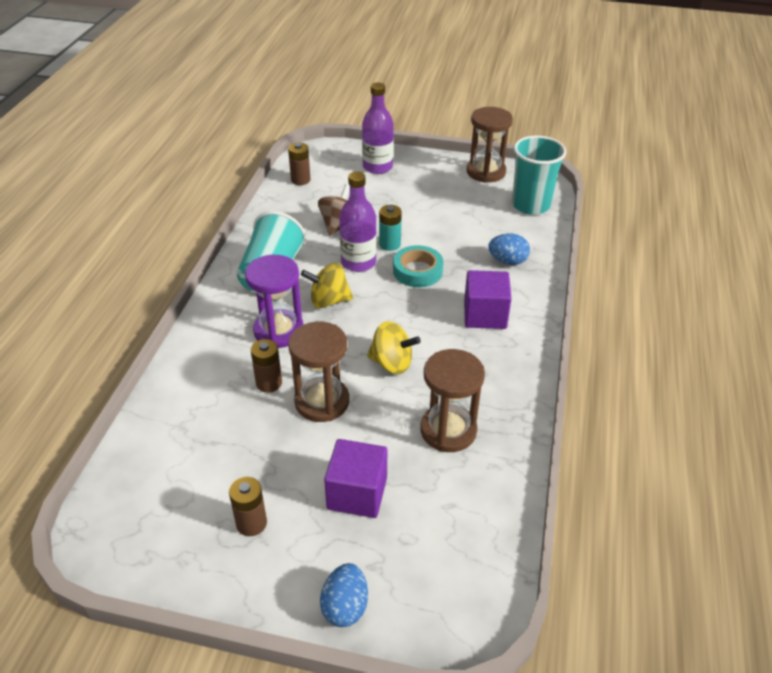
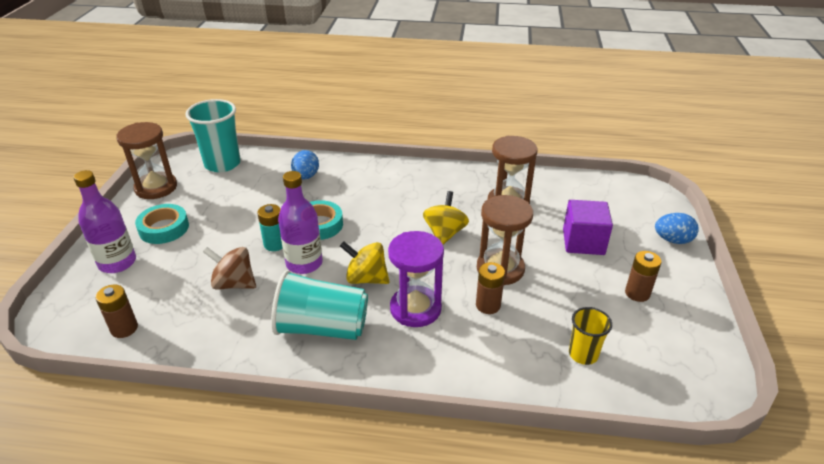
camera: 95 degrees left, 5 degrees down
(180, 445) = (583, 354): none -> yellow cup
(328, 301) = (366, 278): yellow spinning top -> yellow spinning top turned 120 degrees clockwise
(421, 183) = (164, 228): none -> turquoise tape
(485, 315) = (378, 188): purple cube -> none

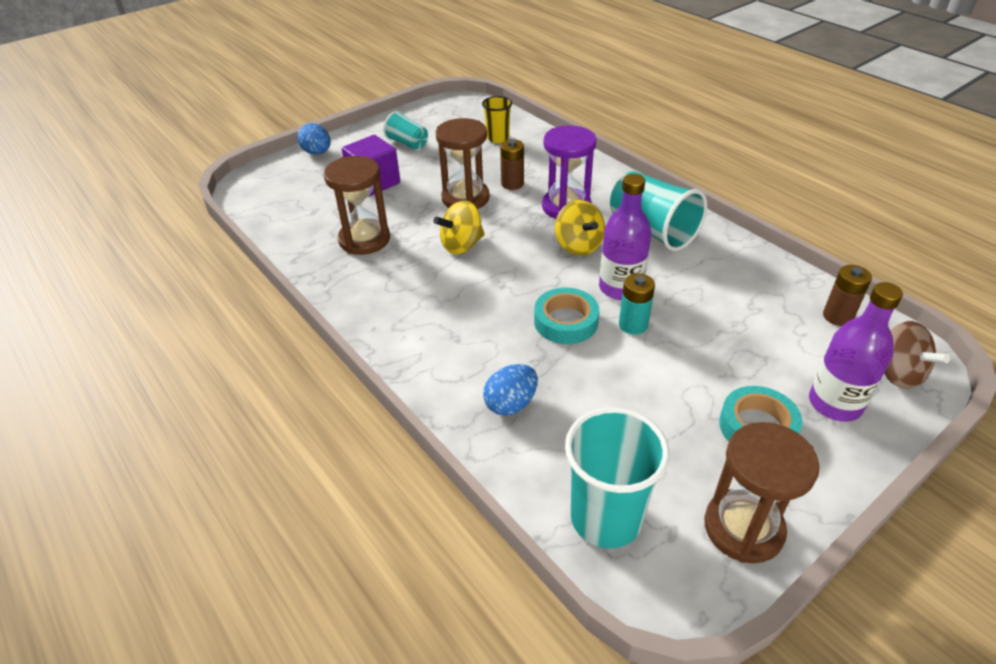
camera: 135 degrees left, 5 degrees up
(234, 283) = (705, 304): brown spinning top -> brown spinning top (897, 373)
(637, 293) = (407, 143): brown battery -> turquoise cup

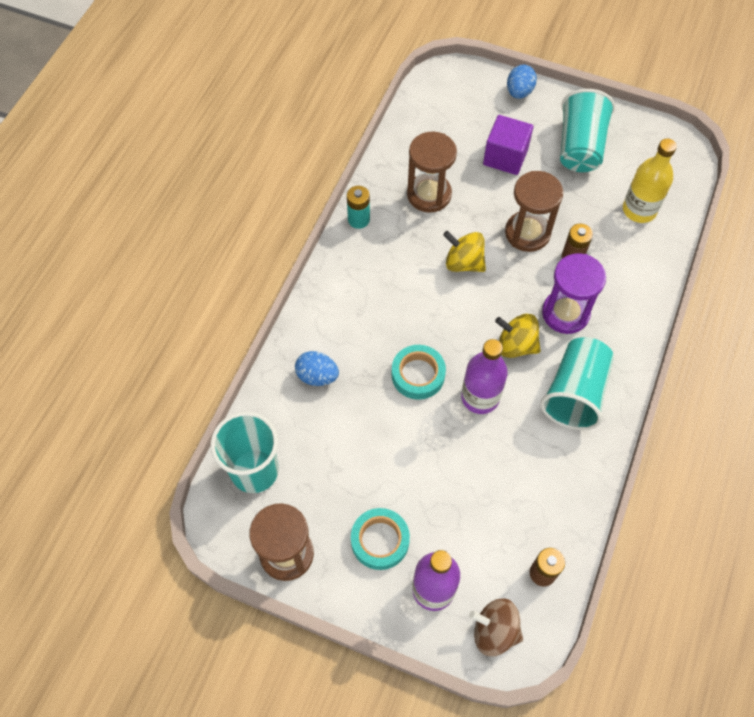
camera: 60 degrees right, 20 degrees up
(407, 143) = (580, 146): turquoise cup -> turquoise cup, size x1.76
(498, 138) = (639, 210): yellow cup -> yellow bottle
(578, 246) = (516, 345): yellow spinning top -> yellow spinning top turned 75 degrees clockwise
(633, 325) = (441, 422): turquoise battery -> turquoise battery (358, 219)
(897, 373) = (494, 631): brown spinning top -> brown spinning top turned 75 degrees clockwise

